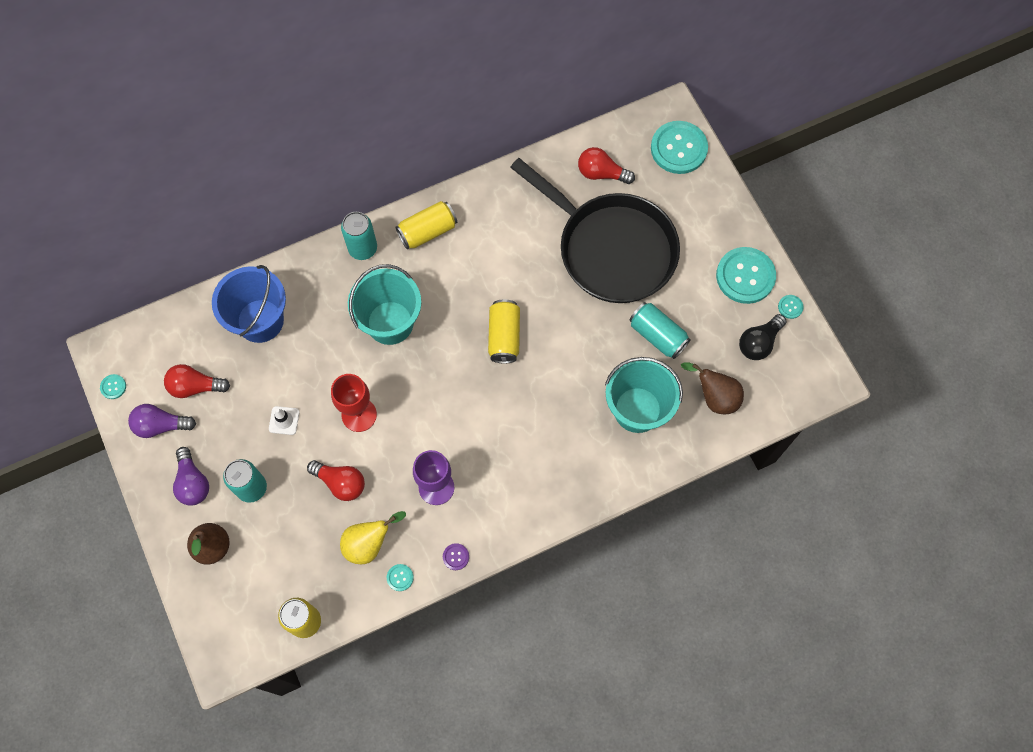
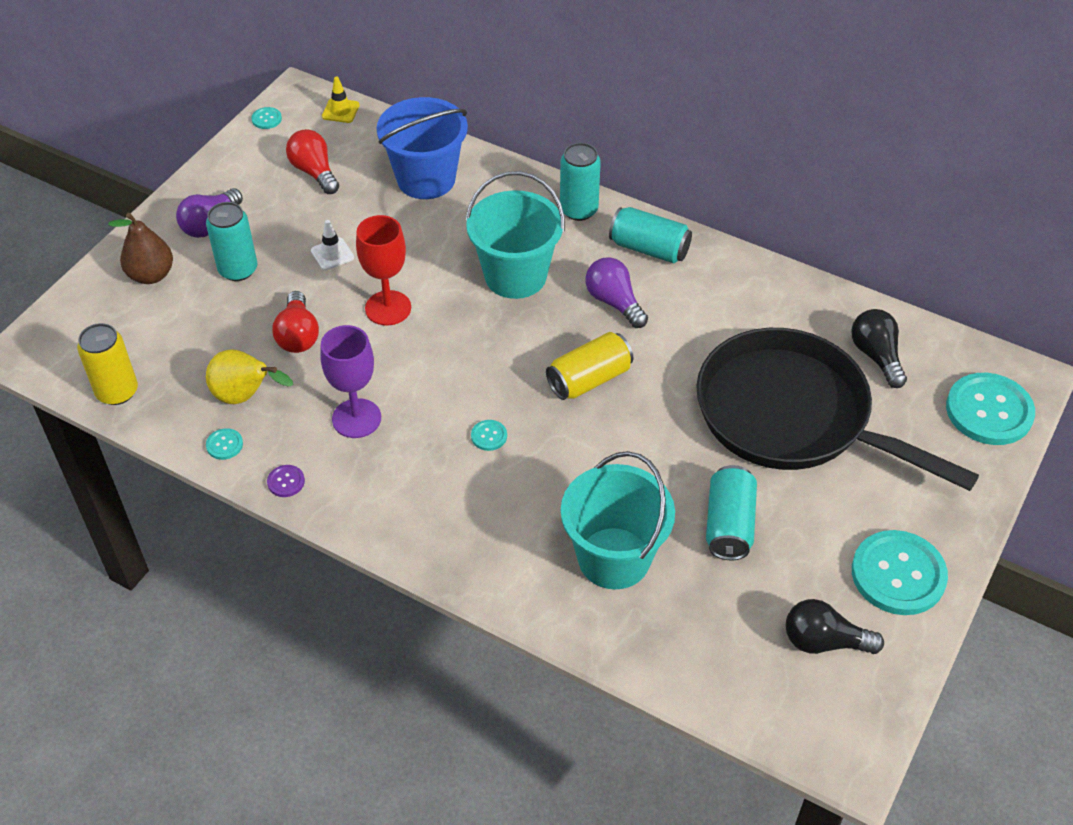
camera: 55 degrees right, 20 degrees down
(146, 333) = (340, 111): none -> yellow traffic cone
(160, 425) = (253, 170): purple light bulb -> purple light bulb (614, 302)
(427, 231) = (649, 249): yellow can -> turquoise can
(601, 173) = (876, 356): red light bulb -> black light bulb
(610, 248) = (793, 416): black pan -> black pan turned 120 degrees clockwise
(714, 397) = (704, 633): brown pear -> none
(790, 307) = (907, 650): turquoise button -> turquoise button (489, 436)

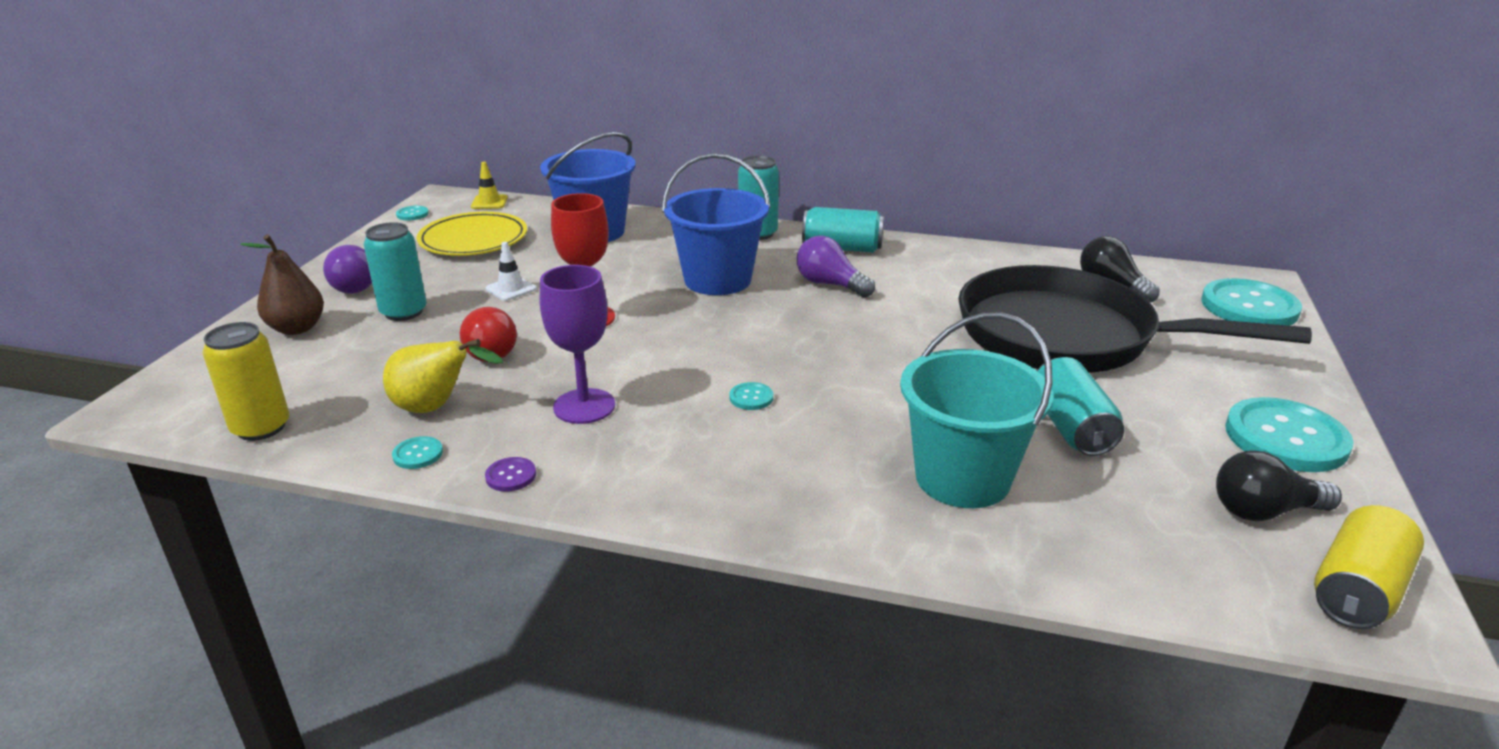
camera: 15 degrees left, 20 degrees down
(314, 172) = (473, 240): red light bulb -> yellow plate
(515, 276) = (717, 280): turquoise bucket -> blue bucket
(589, 379) = (838, 339): yellow can -> yellow can (1357, 590)

